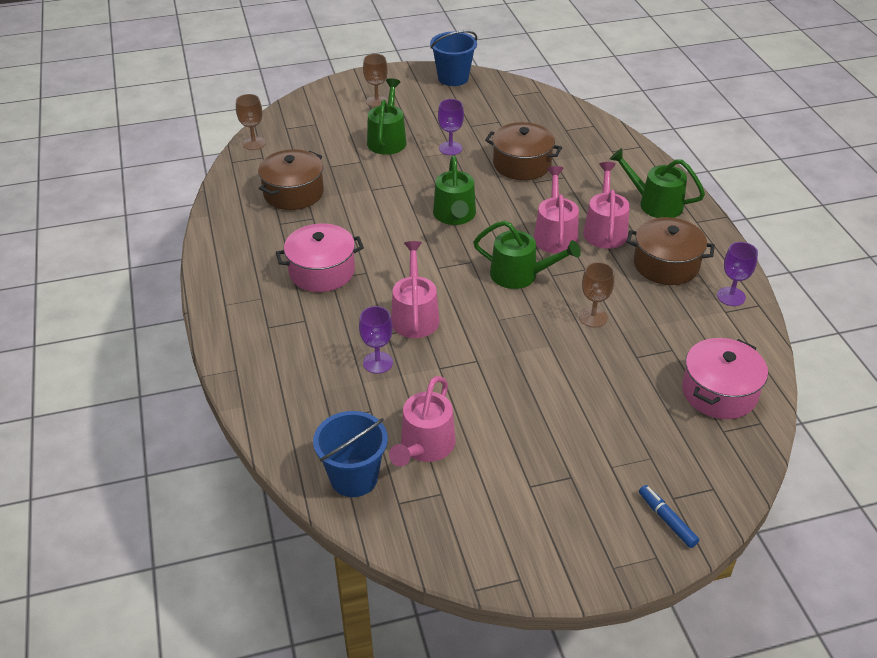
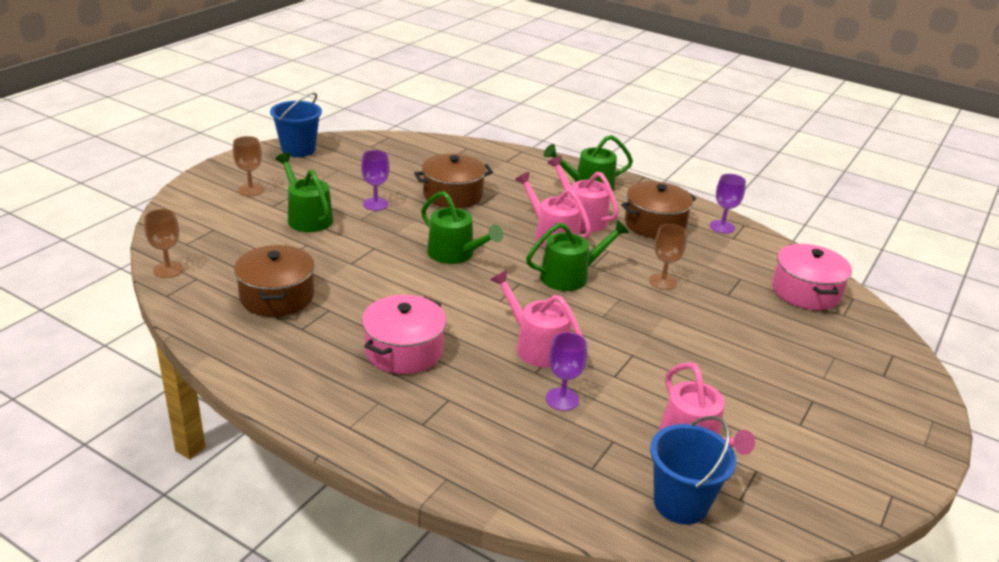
camera: 45 degrees left, 10 degrees down
(667, 520) = (902, 392): blue marker -> none

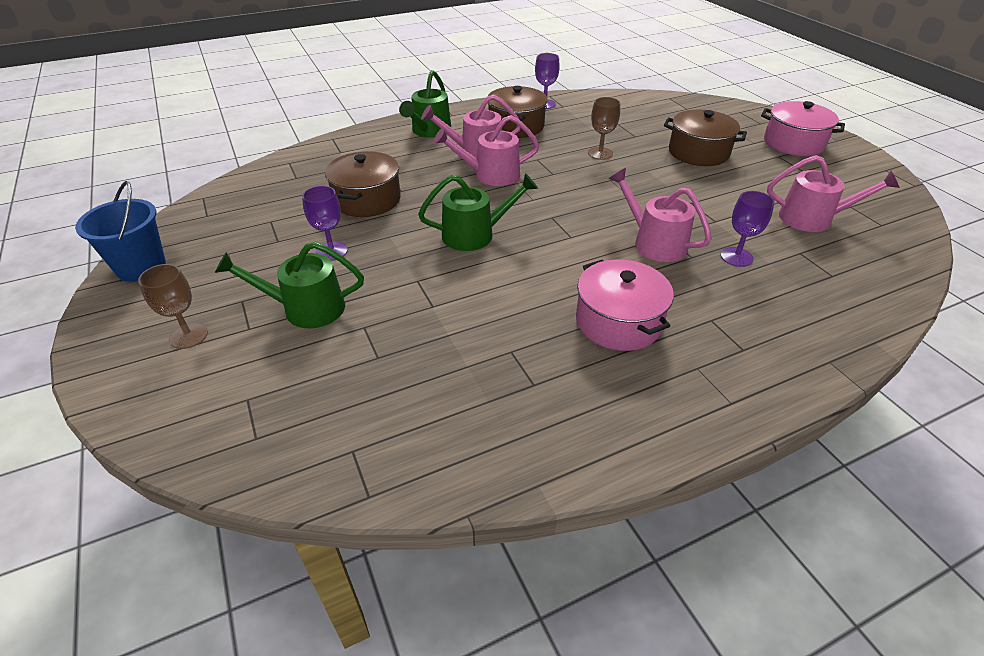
camera: 55 degrees left, 10 degrees up
(168, 270) = (305, 476): brown goblet -> none
(277, 296) = (454, 385): brown pot -> brown pot (698, 152)
(537, 346) = (654, 242): pink watering can -> pink watering can turned 60 degrees clockwise
(570, 276) = (560, 189): green watering can -> none
(680, 503) = (883, 251): blue bucket -> none
(805, 291) = (651, 109): pink pot -> pink pot (793, 143)

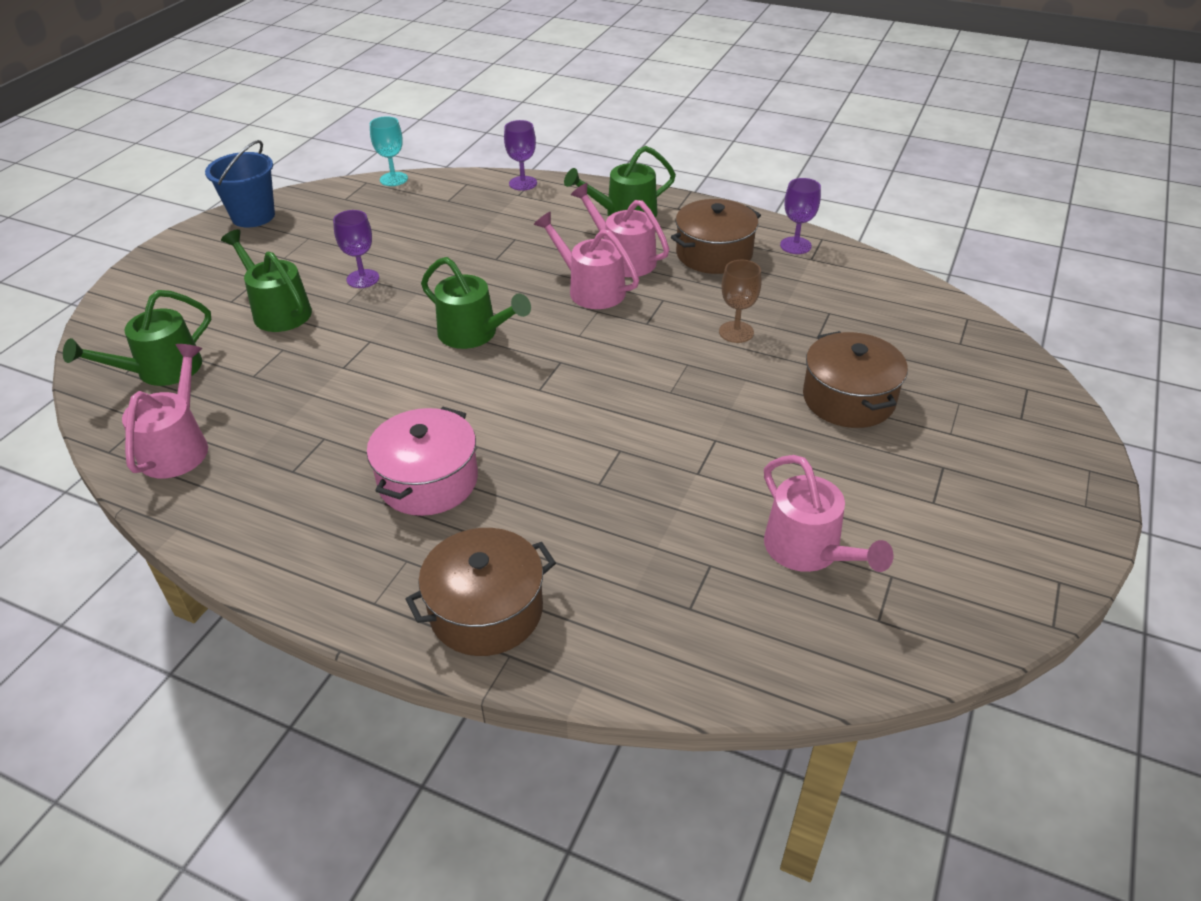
camera: 50 degrees right, 0 degrees up
(188, 336) = (199, 283): brown goblet -> none
(223, 185) = (393, 179): none -> turquoise goblet
(289, 411) = (161, 370): none -> green watering can
(367, 200) = (458, 251): brown pot -> brown pot (486, 610)
(654, 242) = (595, 447): pink watering can -> pink watering can (177, 447)
(736, 257) = (638, 517): purple goblet -> purple goblet (523, 183)
(793, 143) = (1005, 467): pink pot -> none

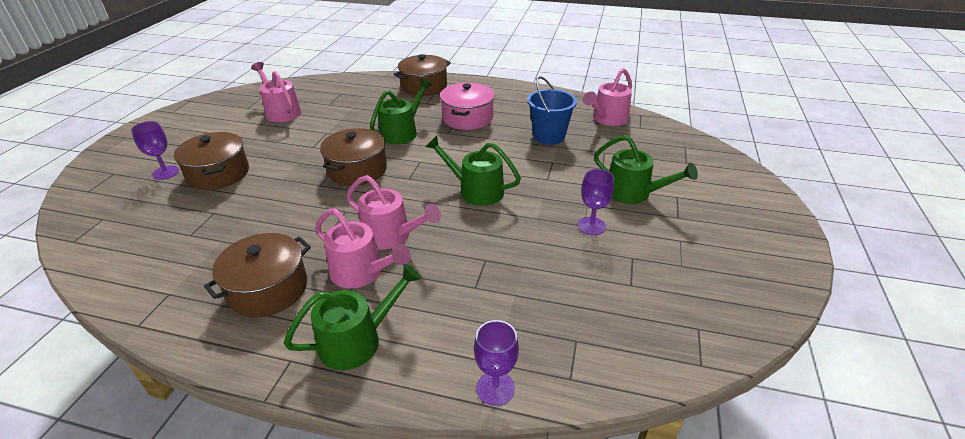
camera: 170 degrees right, 5 degrees down
(161, 370) = (664, 150): green watering can -> green watering can (402, 132)
(177, 447) = (607, 119): pink watering can -> pink watering can turned 45 degrees clockwise
(253, 216) = (767, 287): blue bucket -> blue bucket (549, 136)
(393, 179) = (670, 375): turquoise goblet -> none
(635, 383) = (357, 170): none -> brown pot
(736, 332) = (276, 210): brown goblet -> none
(795, 245) = (174, 311): purple goblet -> purple goblet (165, 172)

